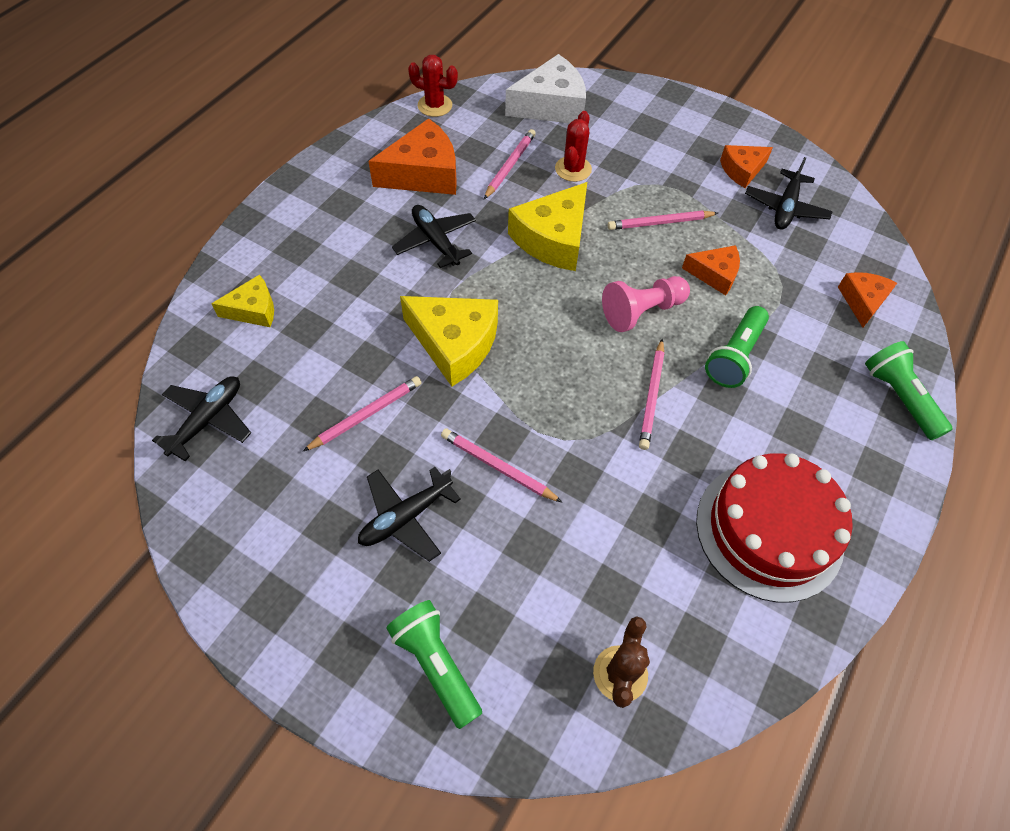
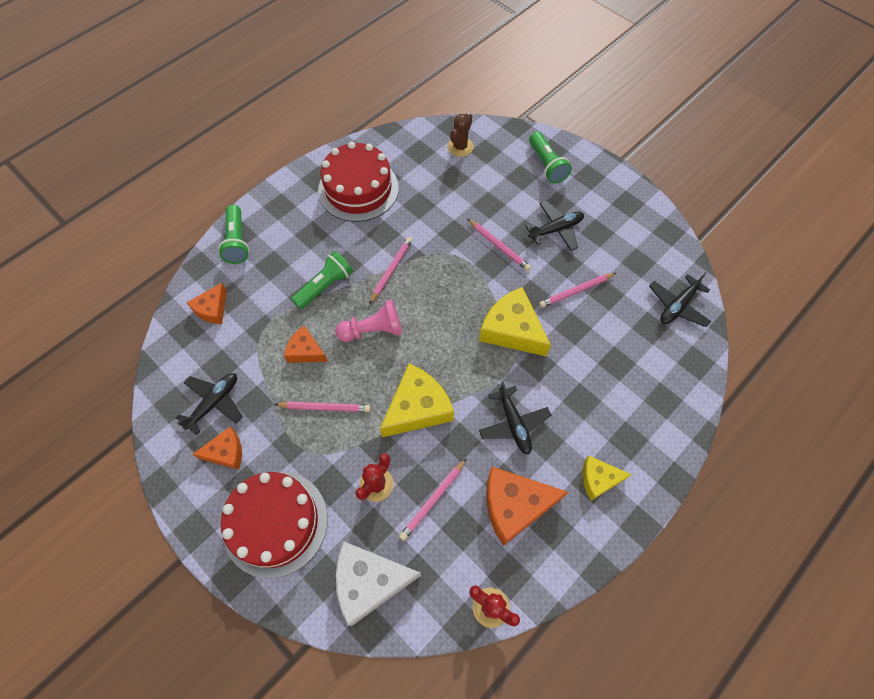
camera: 165 degrees left, 5 degrees up
(253, 310) = (657, 385): yellow cheese -> yellow cheese (598, 479)
(658, 129) = (275, 523): none -> red cake

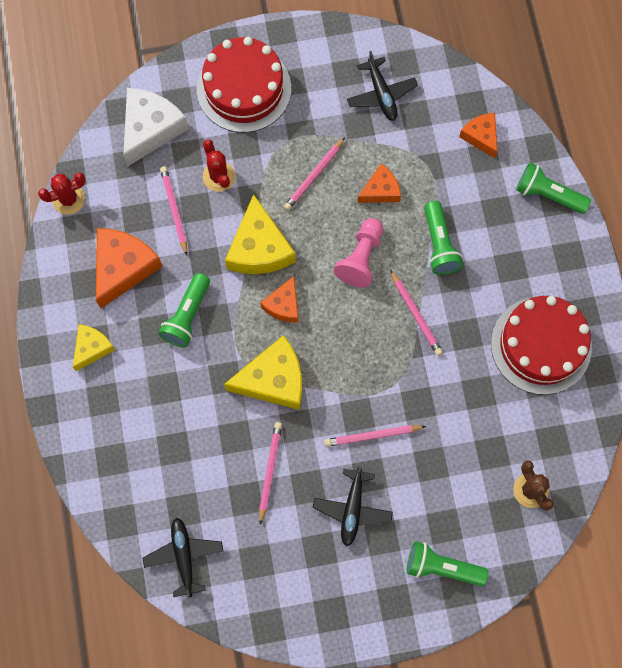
camera: 125 degrees right, 10 degrees up
(226, 452) = (329, 82): orange cheese -> orange cheese (283, 305)
(513, 424) = (187, 316): black plane -> green flashlight

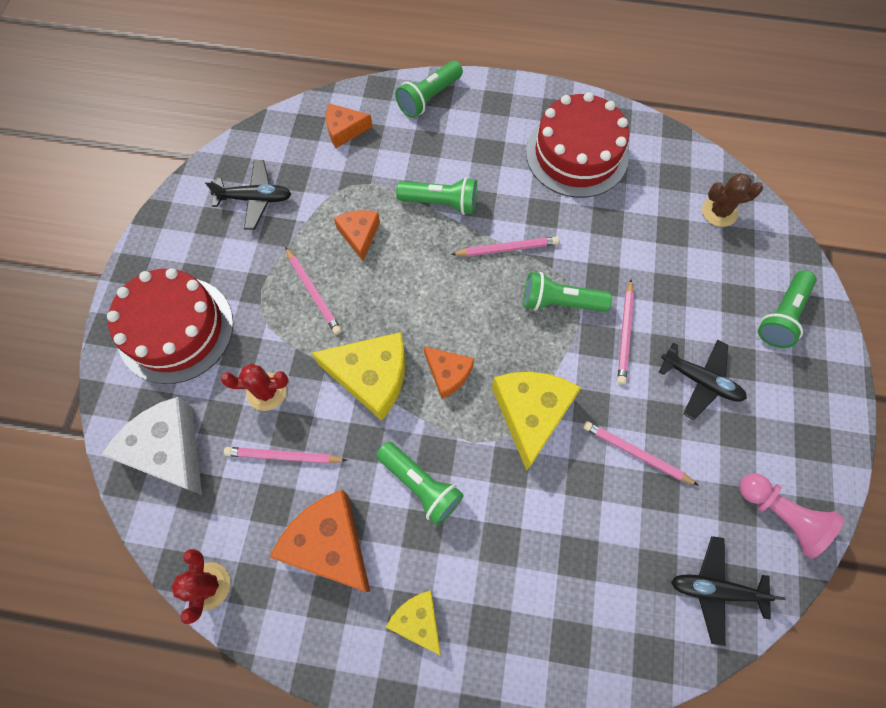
camera: 70 degrees left, 5 degrees down
(361, 258) = (426, 278): pink pawn -> pink pawn (780, 514)
(381, 374) = (560, 302): none -> green flashlight

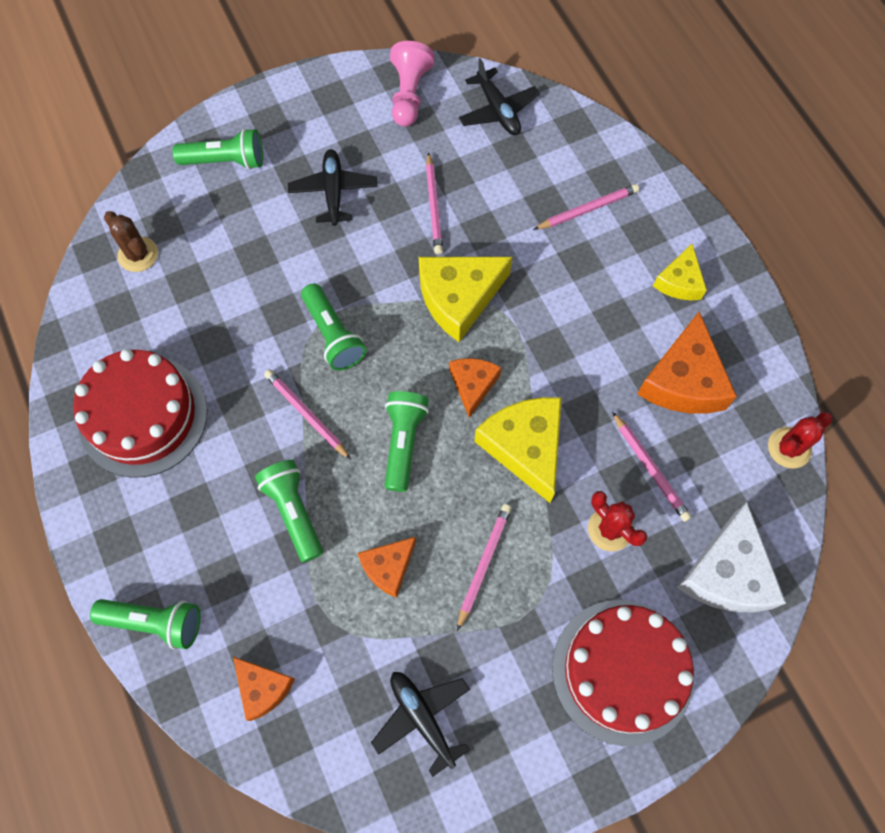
camera: 125 degrees left, 0 degrees up
(420, 485) = (584, 344): green flashlight -> green flashlight (403, 443)
(625, 333) = (328, 267): pink pencil -> pink pencil (588, 209)

